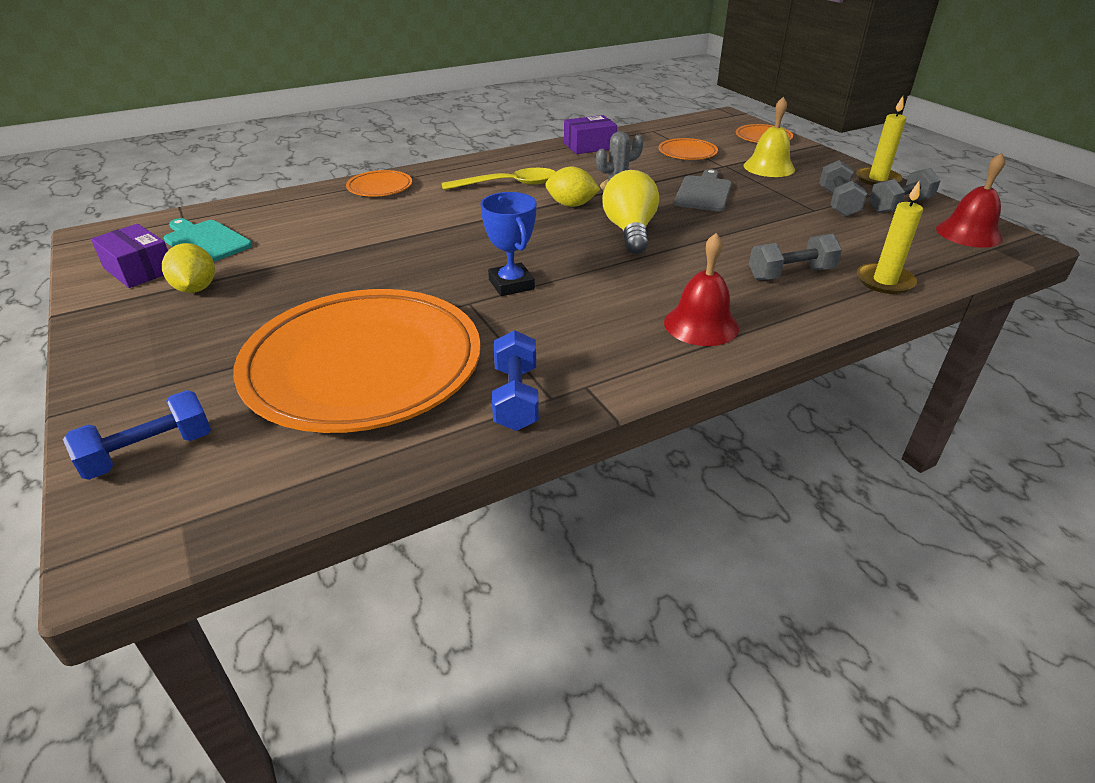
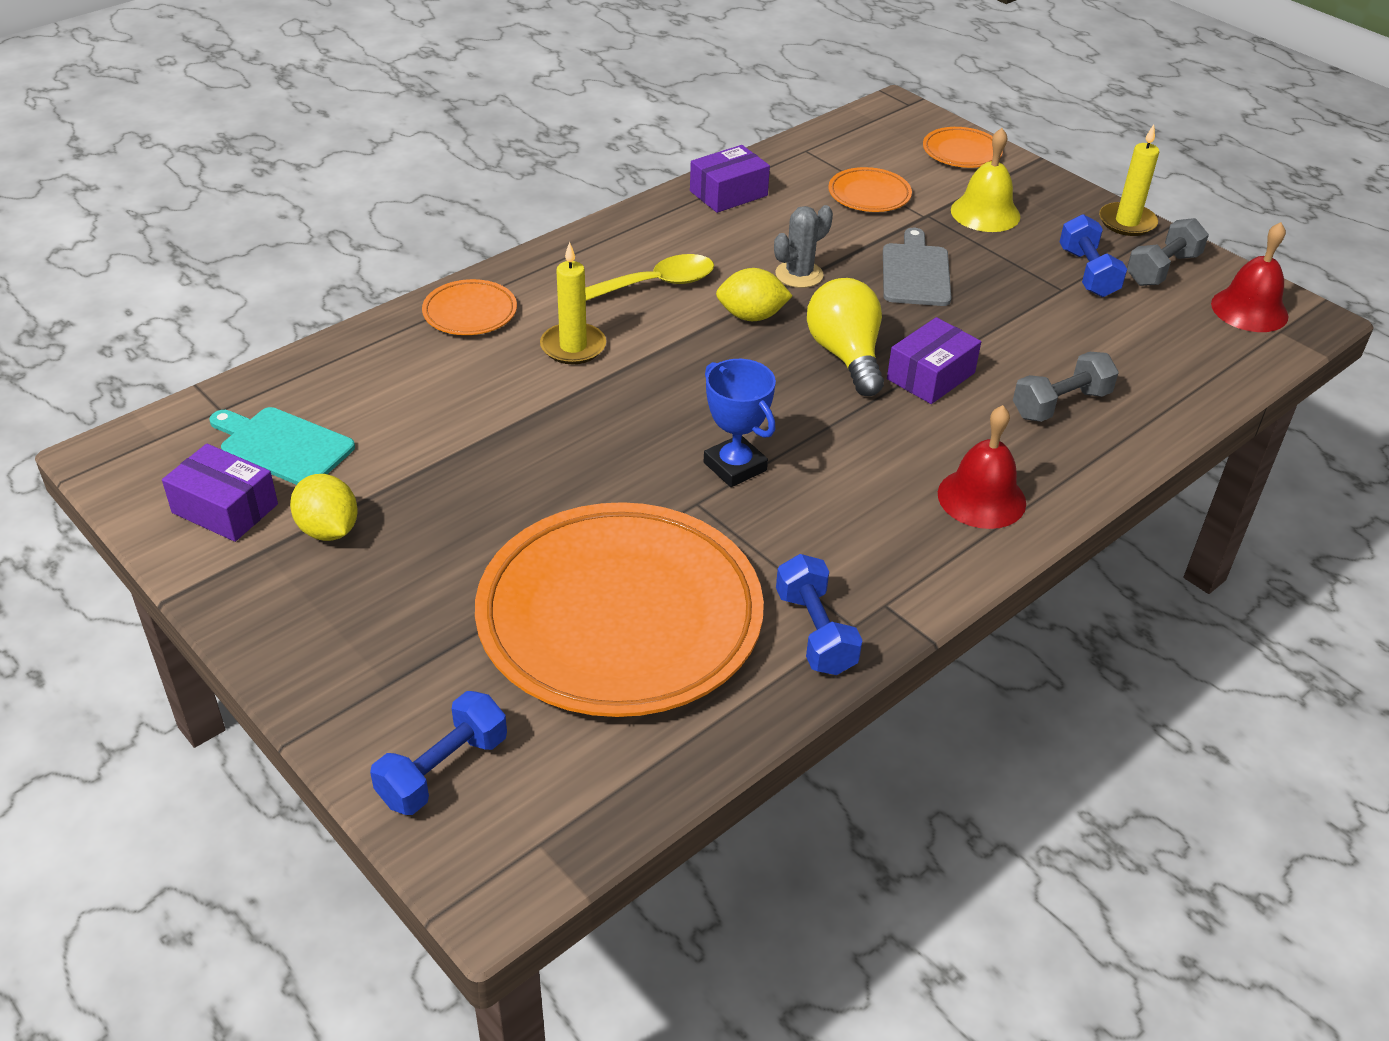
camera: 15 degrees left, 5 degrees up
(690, 248) = (931, 376): none -> purple box
(838, 203) = (1087, 273): grey dumbbell -> blue dumbbell
(884, 281) = (1168, 402): yellow candle -> yellow candle (573, 347)

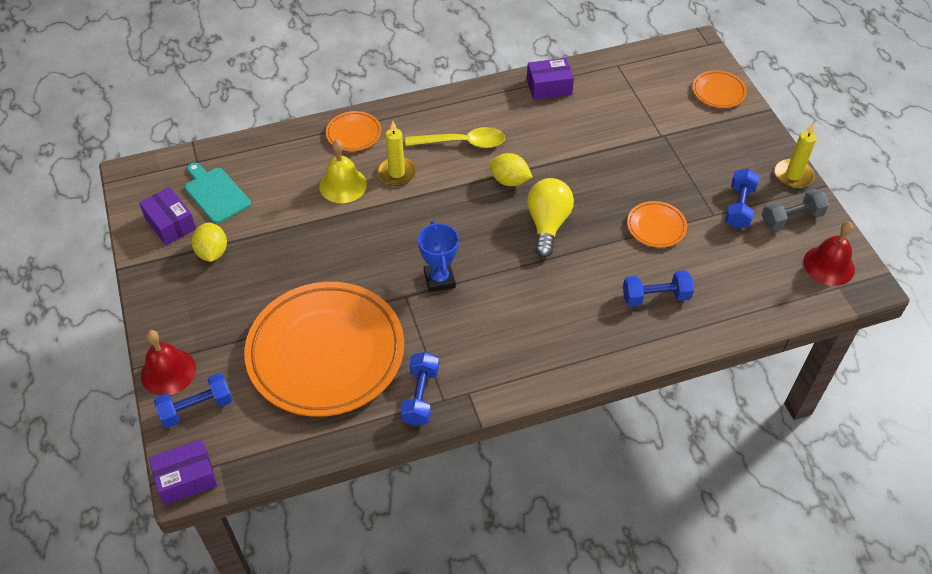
camera: 25 degrees right, 10 degrees up
(799, 274) = (555, 158): grey cactus -> none
(869, 195) = (636, 110): orange plate -> orange plate (656, 227)
(915, 272) = (628, 176): grey cutting board -> none
(931, 376) = (589, 253): purple box -> purple box (186, 478)
(981, 498) = (565, 344): red bell -> red bell (168, 372)
(985, 213) = (702, 143): yellow bell -> yellow bell (343, 185)
(1060, 404) = (655, 297): grey dumbbell -> blue dumbbell

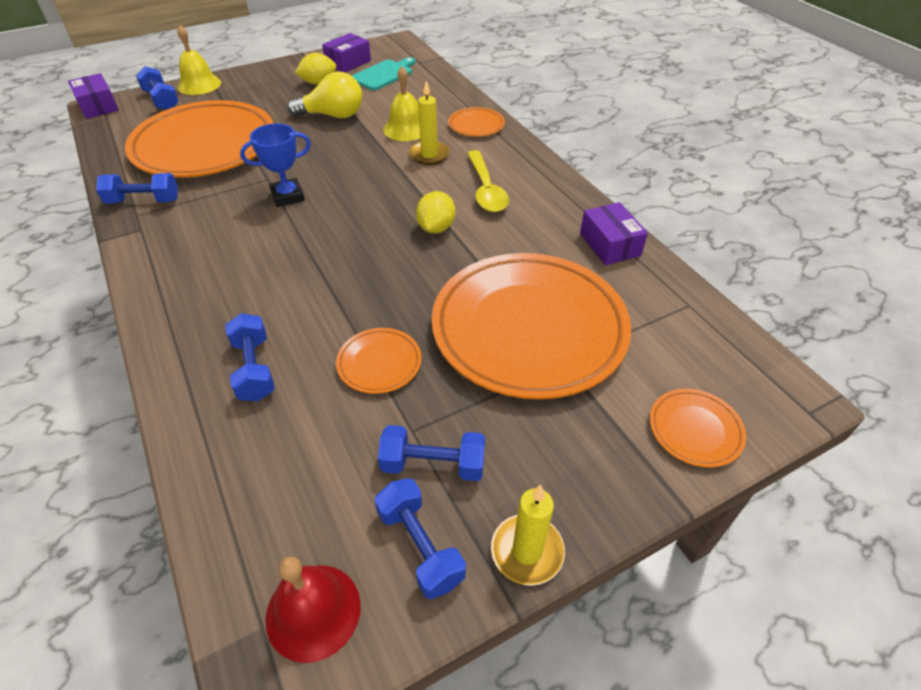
camera: 80 degrees right, 5 degrees down
(168, 372) = (199, 84): red bell -> yellow bell
(547, 224) = (371, 263): yellow light bulb -> yellow light bulb (333, 115)
(631, 146) = (529, 329): none -> orange plate
(791, 218) = (420, 546): grey dumbbell -> blue dumbbell

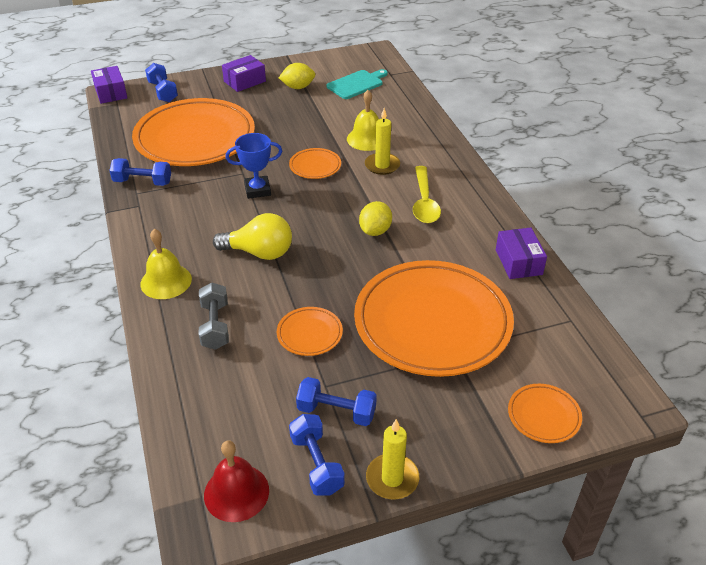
camera: 10 degrees right, 5 degrees down
(199, 84) = (195, 80): yellow bell -> yellow bell (166, 281)
(254, 369) = (215, 326): blue dumbbell -> grey dumbbell
(333, 115) = (306, 120): yellow light bulb -> yellow light bulb (259, 252)
(348, 63) = (327, 69): purple box -> purple box (244, 81)
(476, 125) = (429, 142): orange plate -> orange plate (315, 166)

